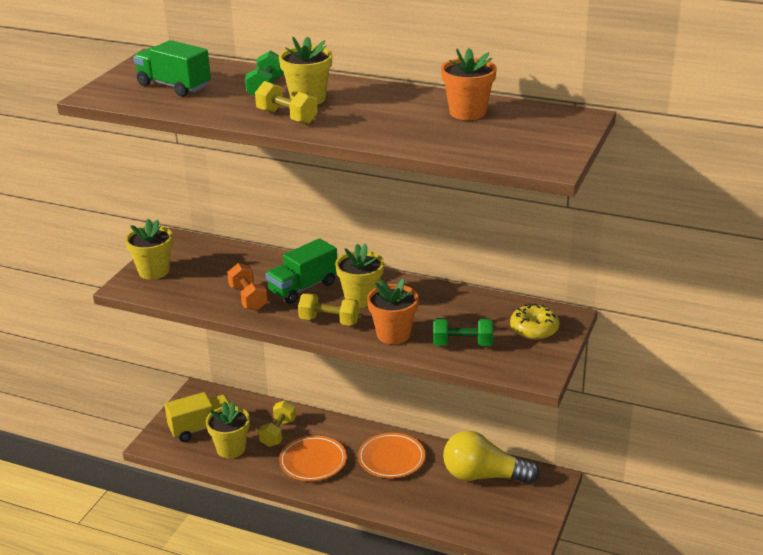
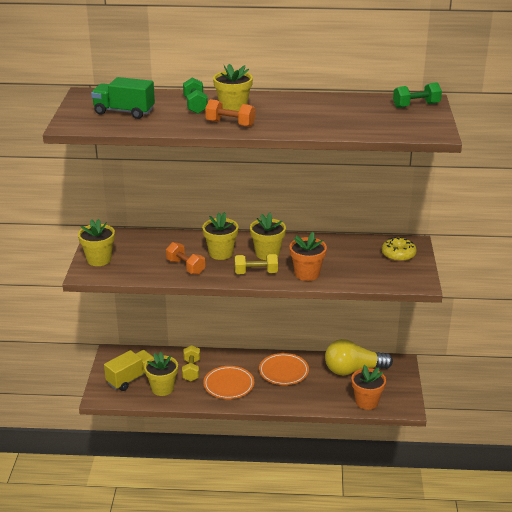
camera: 20 degrees left, 0 degrees up
(287, 117) = (230, 124): yellow dumbbell -> orange dumbbell
(303, 288) = (221, 253): green truck -> yellow flower pot
(462, 344) = (358, 272): green dumbbell -> green dumbbell (416, 105)
(467, 112) = (352, 106): orange flower pot -> orange flower pot (366, 402)

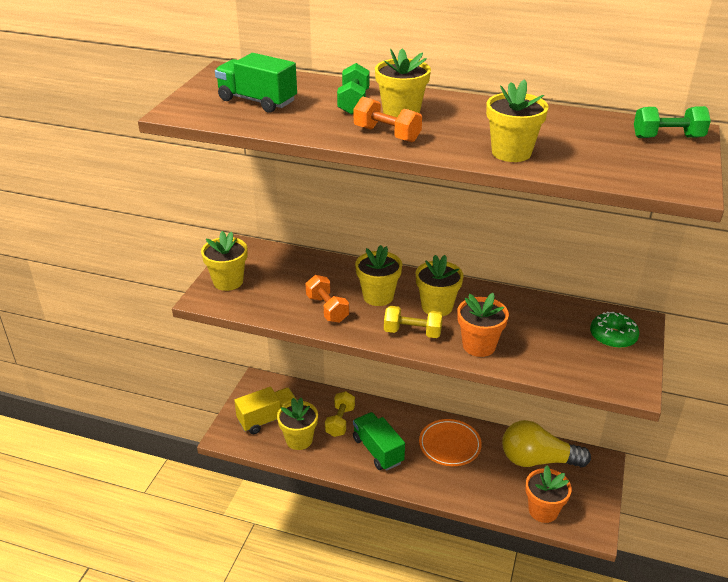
camera: 15 degrees right, 5 degrees up
(228, 385) = (378, 450): orange plate -> green truck
(319, 126) = (511, 152): none -> yellow flower pot
(398, 254) = (613, 337): yellow donut -> green donut

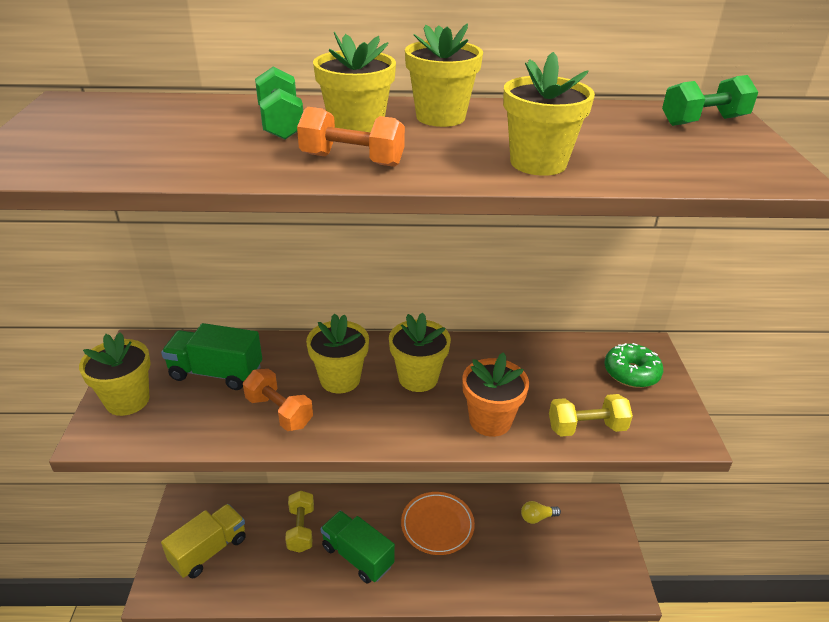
camera: 20 degrees left, 0 degrees up
(257, 101) = (132, 137): green truck -> green truck (216, 373)
(299, 440) = (256, 569): yellow flower pot -> yellow flower pot (440, 117)
(412, 332) = (402, 421): yellow dumbbell -> yellow dumbbell (586, 428)
(537, 460) = (537, 517): yellow light bulb -> yellow light bulb, size x0.42
(543, 510) = (566, 581): orange flower pot -> none

